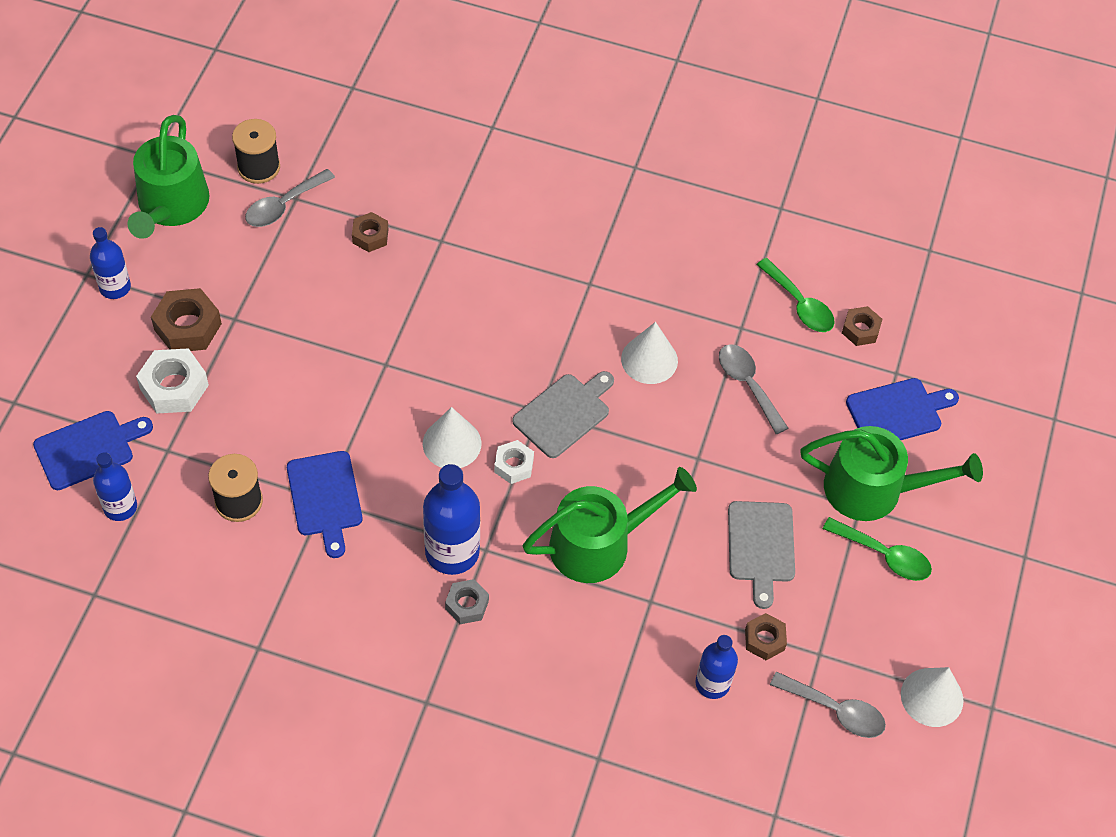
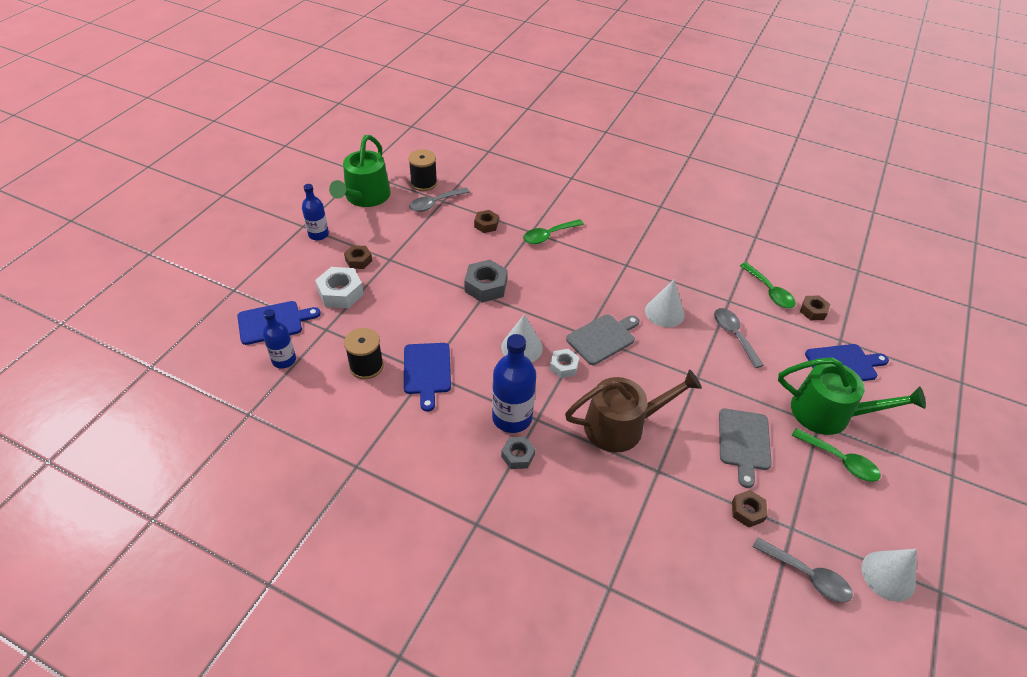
camera: 10 degrees right, 10 degrees down
(187, 327) = (358, 260): brown nut -> brown nut, size x0.61
(386, 348) = (486, 286): none -> grey nut
(468, 244) = (548, 235): none -> green spoon
(599, 544) = (621, 425): green watering can -> brown watering can
(712, 683) = (705, 540): blue bottle -> none

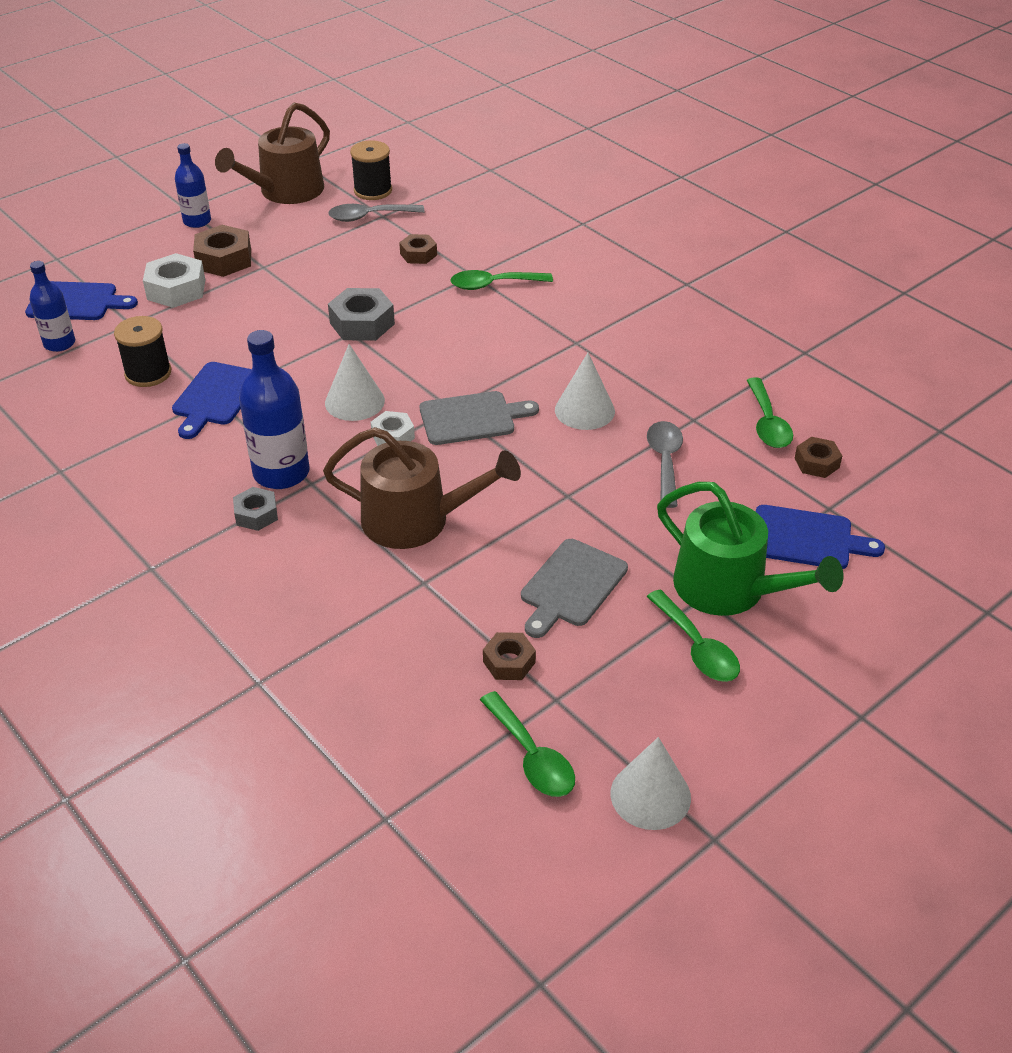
camera: 25 degrees right, 5 degrees down
(358, 260) = (224, 259): brown nut -> brown nut, size x1.63
(365, 197) = (285, 191): green watering can -> brown watering can
(807, 575) = (531, 756): grey spoon -> green spoon

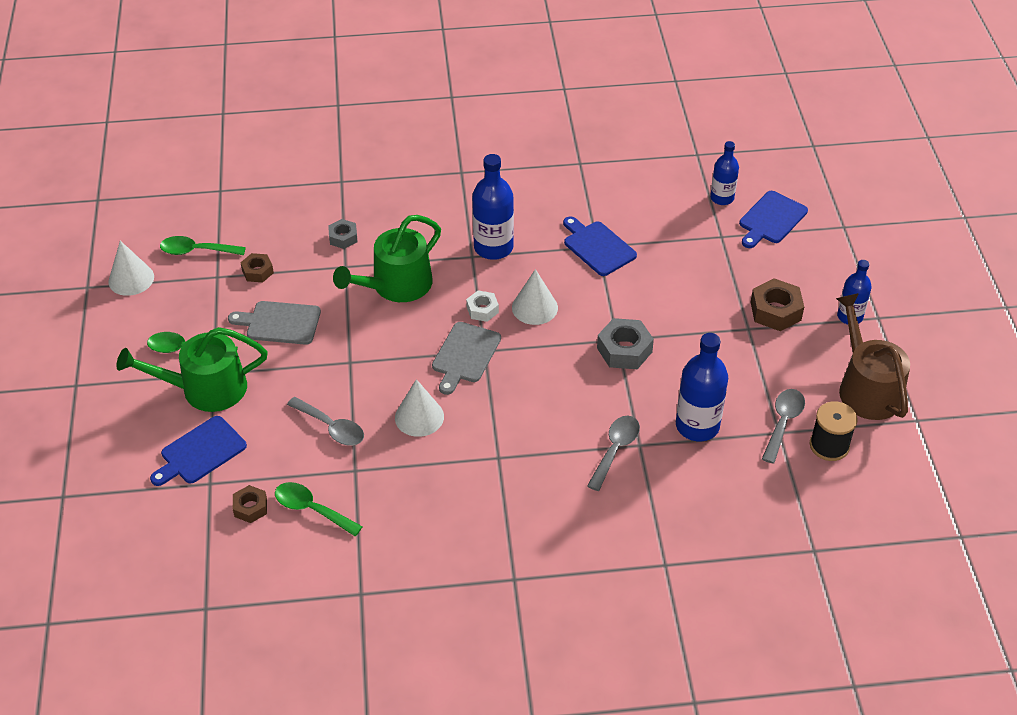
camera: 125 degrees right, 5 degrees up
(148, 373) = (651, 226): black spool -> none
(176, 289) = (750, 272): white nut -> none
(256, 514) = (466, 224): grey nut -> grey nut (343, 238)
(416, 520) = (396, 285): brown watering can -> green watering can
(418, 254) = (697, 426): brown nut -> blue bottle
(494, 285) = (615, 450): green spoon -> grey spoon
(571, 586) = (280, 323): grey cutting board -> grey cutting board turned 60 degrees counterclockwise

